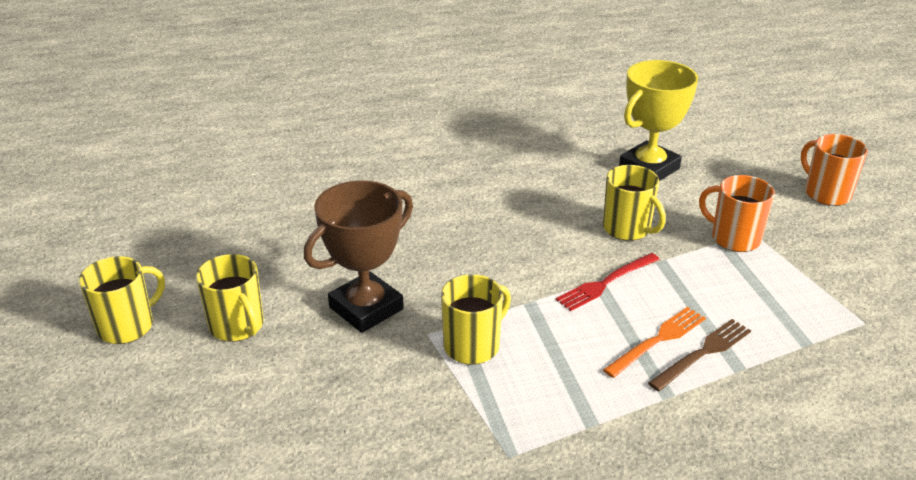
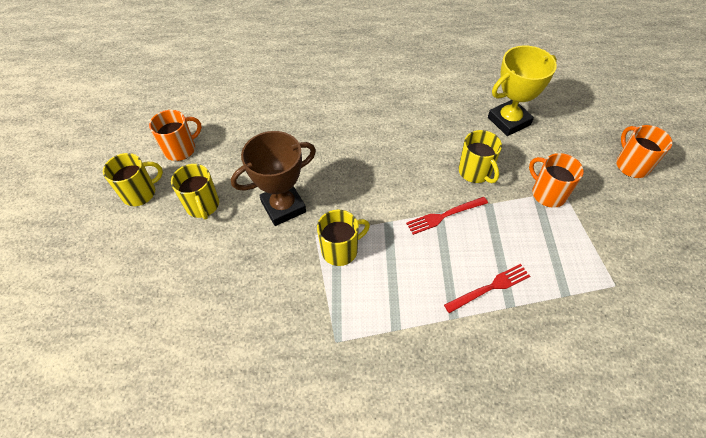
camera: 15 degrees right, 20 degrees up
(177, 263) = (181, 149): none -> orange mug
(658, 340) = (463, 271): orange fork -> none
(703, 353) = (490, 288): brown fork -> red fork

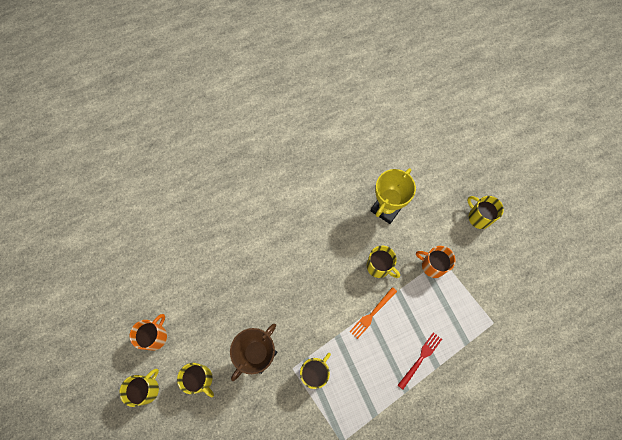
camera: 25 degrees left, 15 degrees up
(444, 215) = (372, 314): red fork -> orange fork
(631, 165) = (479, 217): orange mug -> yellow mug

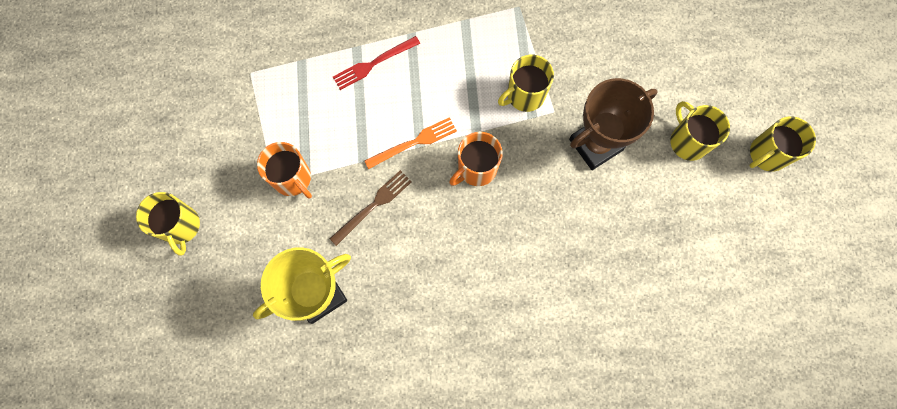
camera: 160 degrees left, 5 degrees up
(155, 336) = (744, 222): orange mug -> orange mug (476, 169)
(379, 266) = (373, 206): yellow mug -> brown fork

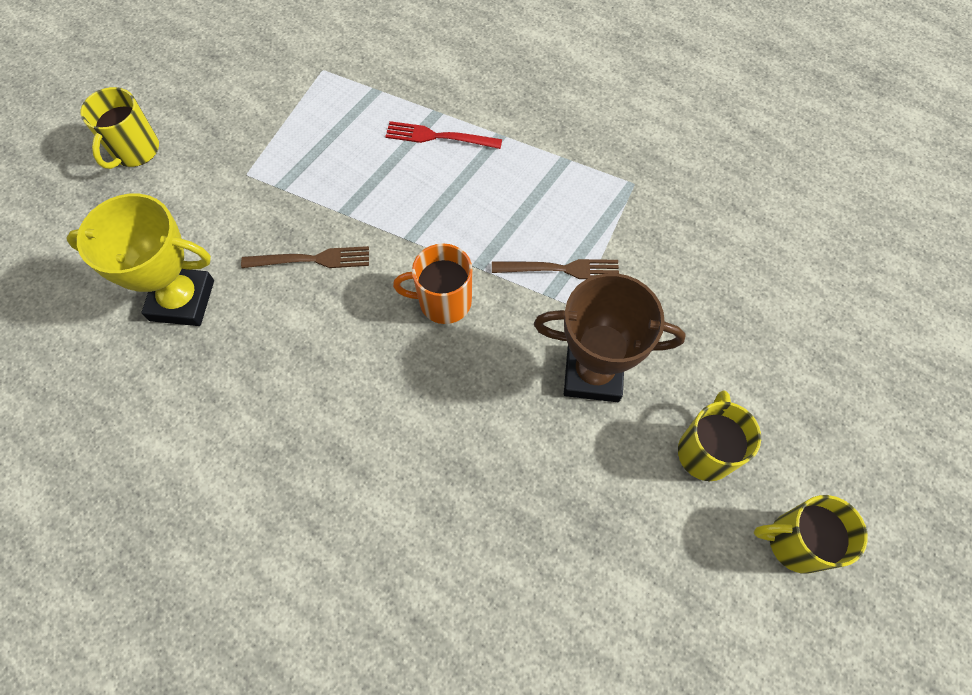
camera: 40 degrees right, 10 degrees down
(293, 178) = (266, 181): orange mug -> none
(414, 143) = (406, 232): orange fork -> none
(524, 95) = (560, 269): yellow mug -> brown fork

